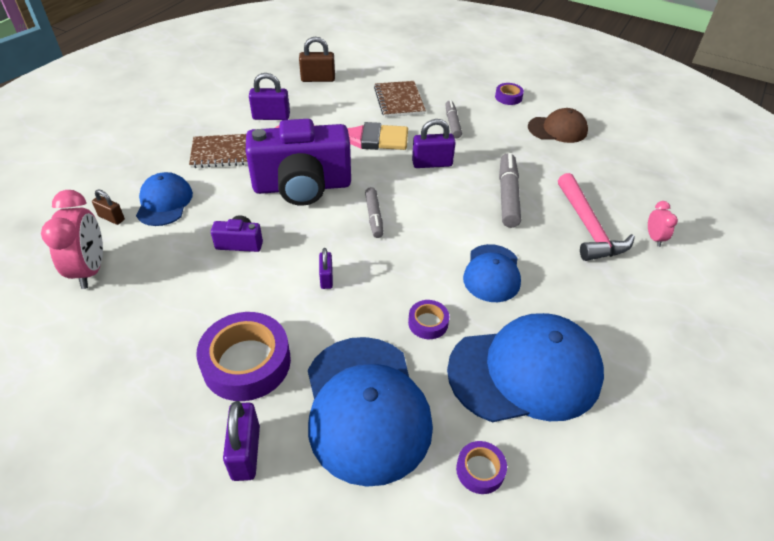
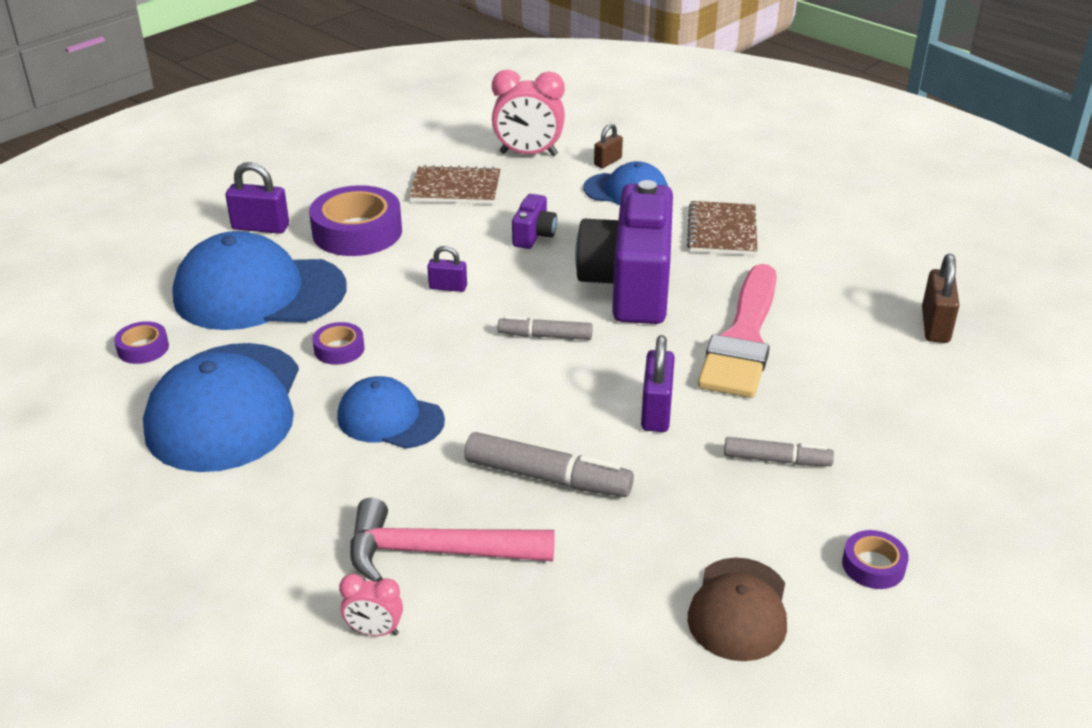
camera: 105 degrees right, 10 degrees down
(271, 117) = (812, 272): purple padlock -> none
(399, 100) = (859, 408): brown notebook -> brown notebook (455, 188)

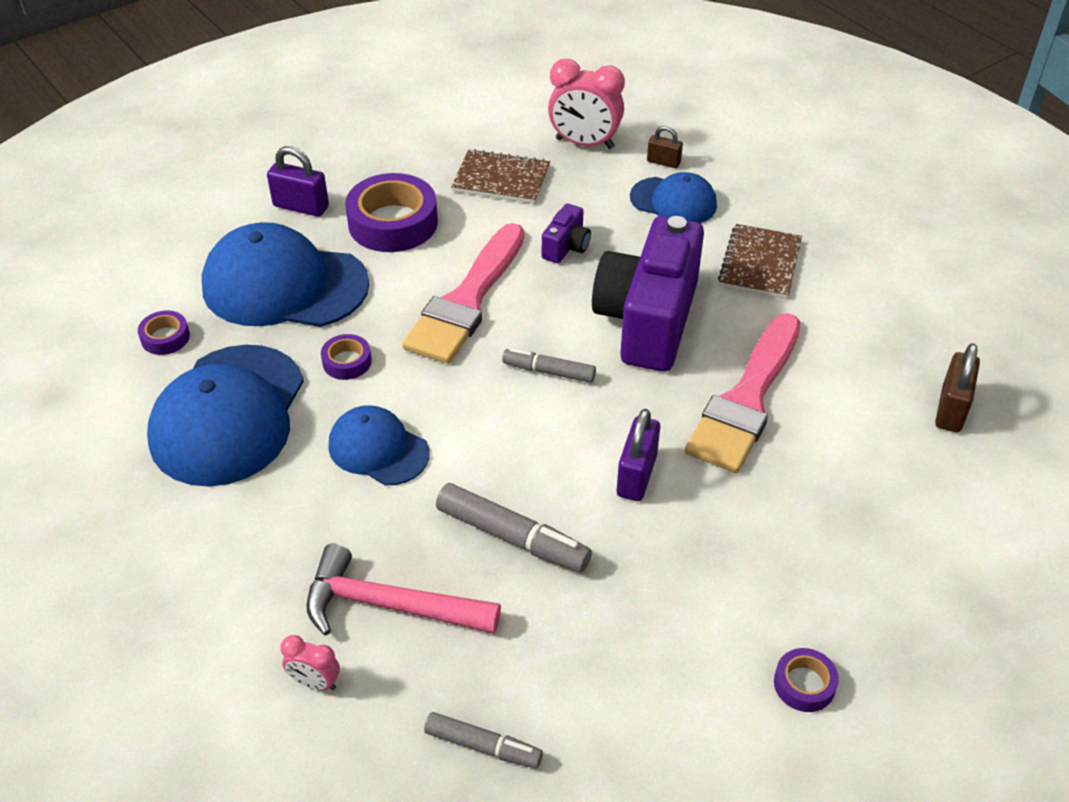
camera: 10 degrees right, 10 degrees up
(448, 287) = (467, 301): purple padlock -> pink brush
(607, 162) = (663, 162): brown padlock -> brown padlock turned 60 degrees clockwise
(739, 609) = (659, 712): brown cap -> none
(777, 460) = (741, 549): grey marker -> grey marker (483, 746)

